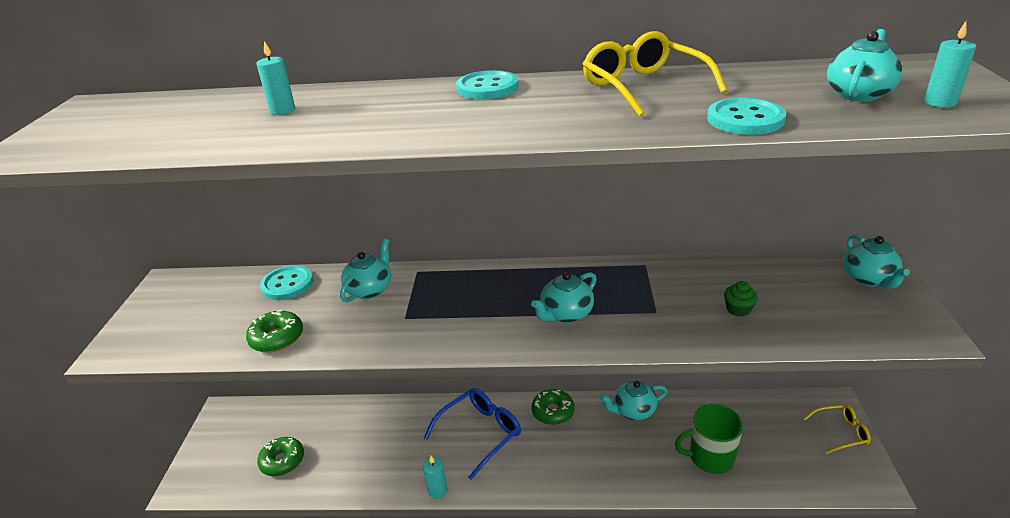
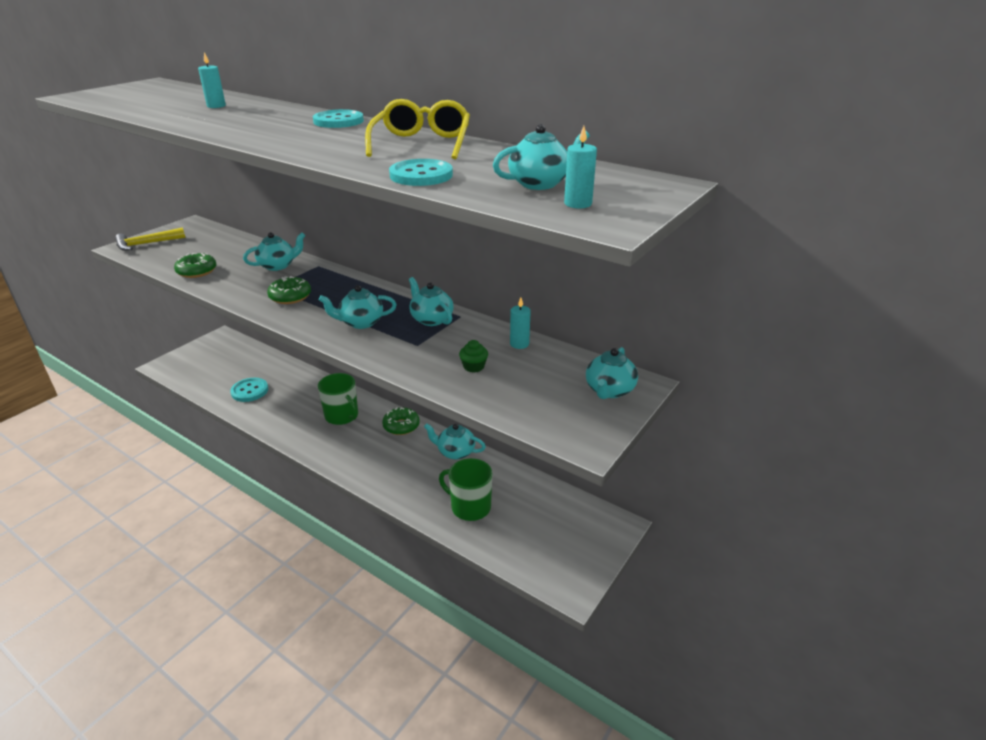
camera: 30 degrees right, 0 degrees up
(143, 332) = (146, 244): none -> yellow hammer
(282, 461) = (220, 377): green donut -> green donut (290, 297)
(287, 284) = (243, 246): turquoise button -> turquoise button (249, 391)
(437, 490) = (279, 434): turquoise candle -> turquoise candle (519, 344)
(481, 433) = (342, 416): blue glasses -> green mug
(625, 280) = (431, 319): none -> turquoise teapot
(841, 432) = (595, 545): yellow glasses -> none

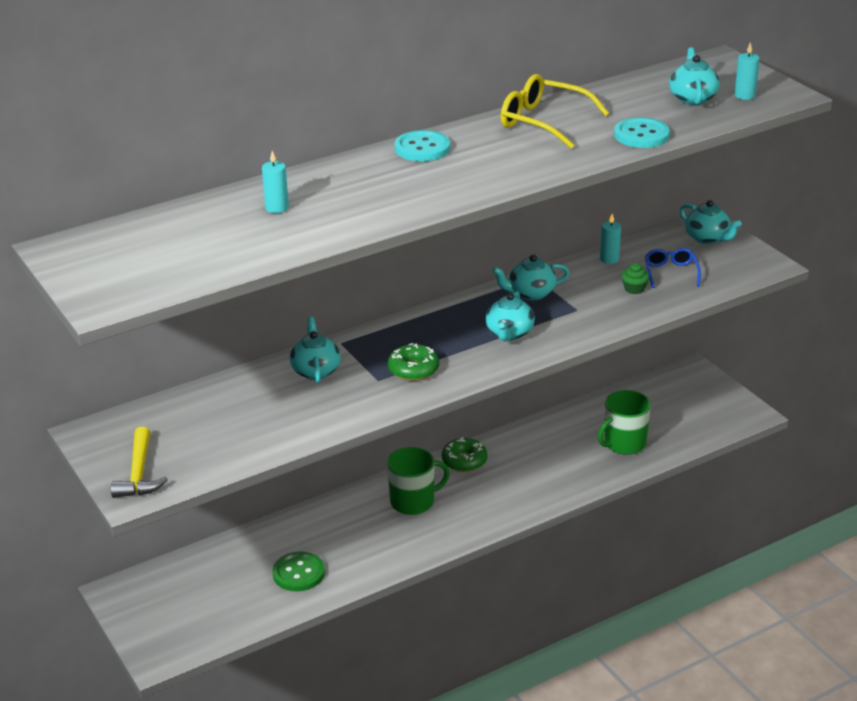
camera: 65 degrees left, 0 degrees up
(197, 271) = (282, 432): green donut -> none
(249, 391) = (298, 573): turquoise button -> green button
(455, 452) = (535, 434): turquoise teapot -> none
(520, 381) = (670, 272): none -> blue glasses

